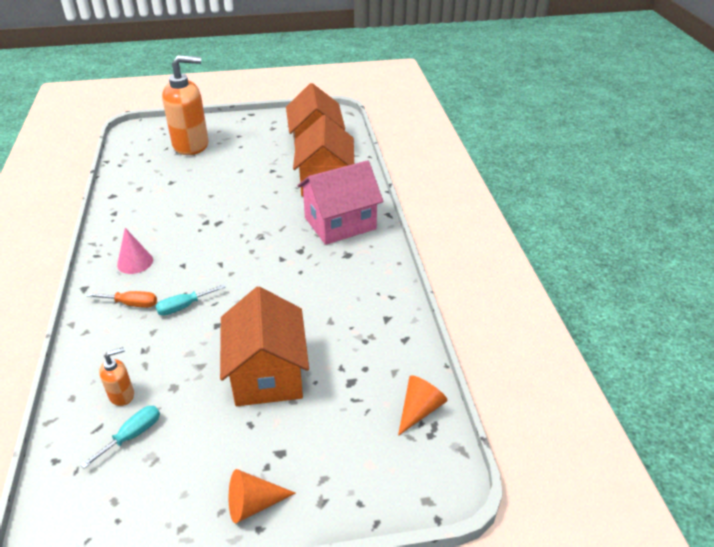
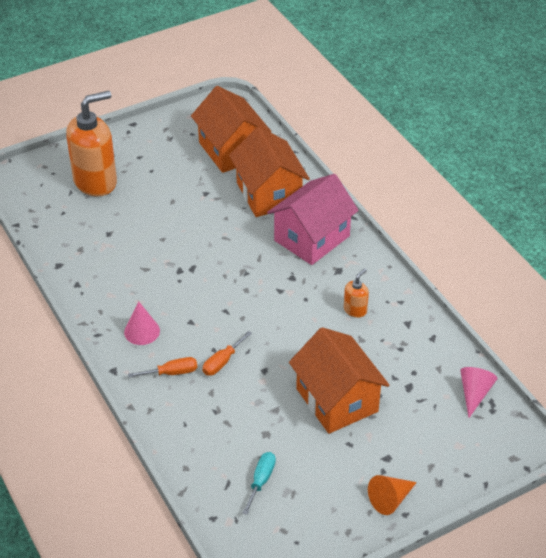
camera: 20 degrees left, 5 degrees up
(122, 395) = (227, 453): orange soap dispenser -> orange soap dispenser (355, 310)
(183, 307) = (222, 362): turquoise screwdriver -> orange screwdriver
(419, 410) = (474, 393): orange cone -> pink cone

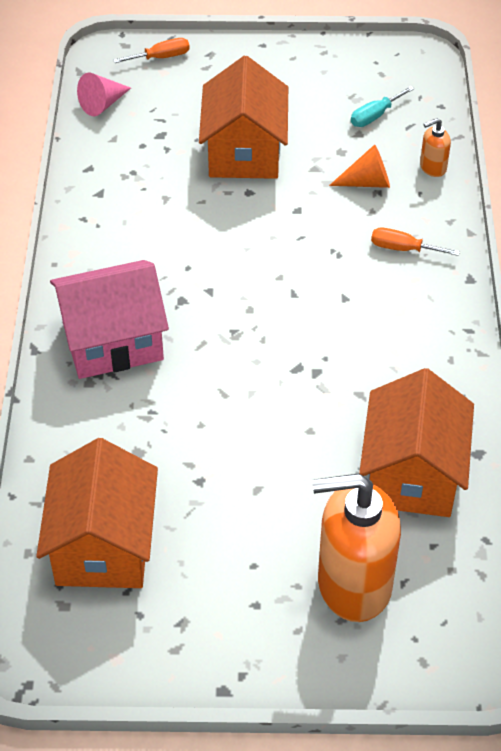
camera: 150 degrees left, 5 degrees up
(142, 331) = (411, 311): pink cone -> none
(222, 362) = (338, 237): orange screwdriver -> orange screwdriver (161, 57)
(269, 194) = (112, 436): orange house -> orange house (412, 474)
(355, 310) = (142, 230): orange soap dispenser -> orange soap dispenser (432, 167)
(390, 499) = (266, 59): orange cone -> orange cone (367, 182)

